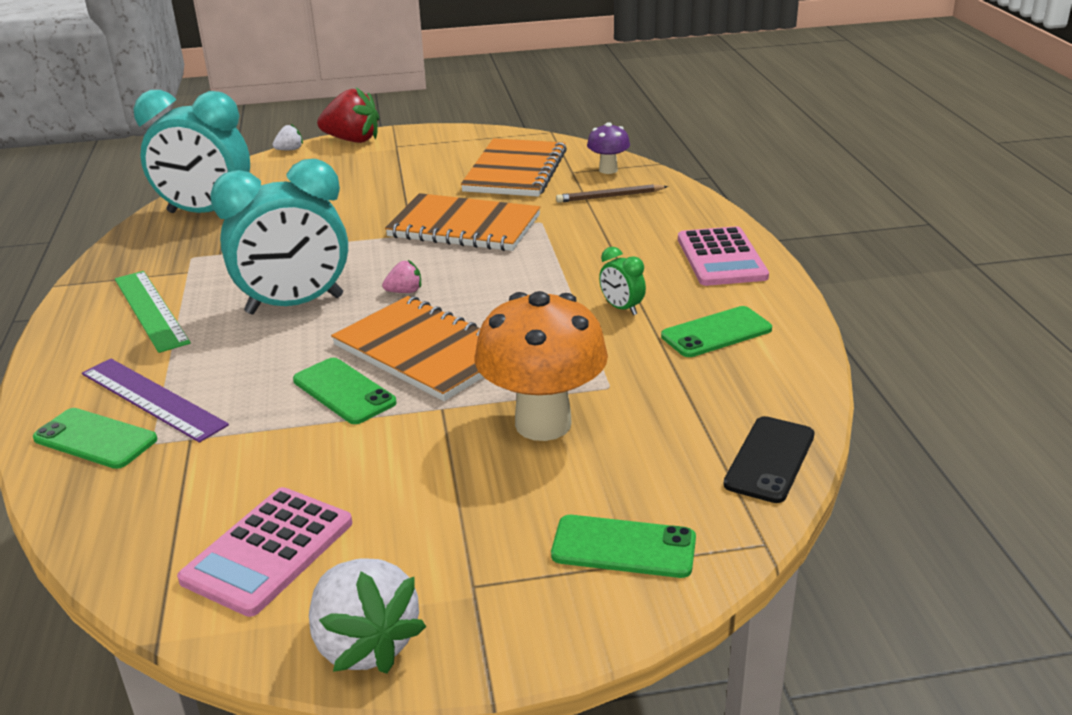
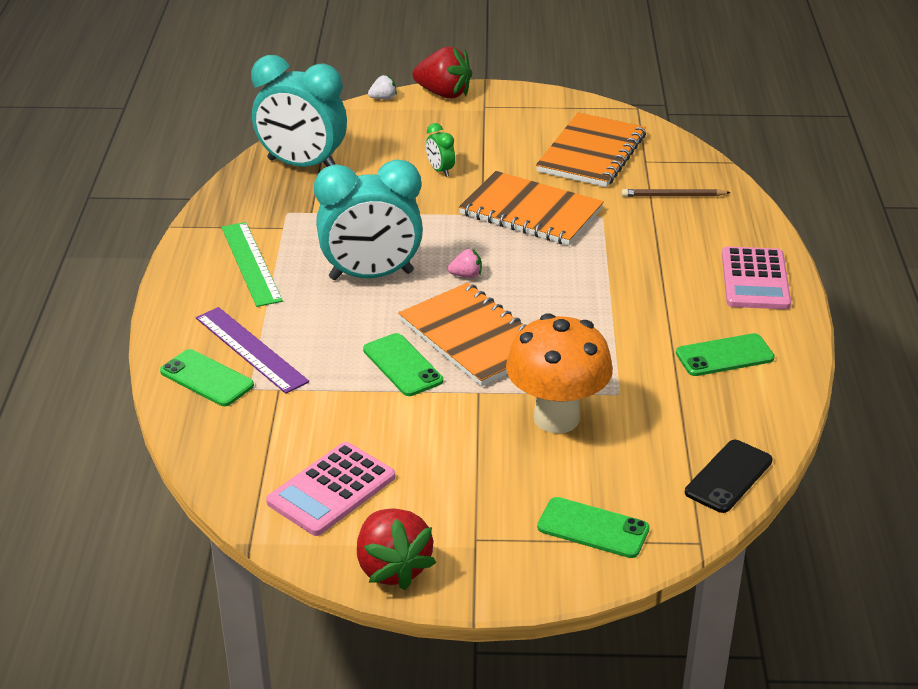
camera: 10 degrees right, 5 degrees up
(365, 644) = (392, 568): white strawberry -> red strawberry
(608, 170) = (680, 164): purple mushroom -> none
(621, 308) = (650, 319): green clock -> green clock (440, 170)

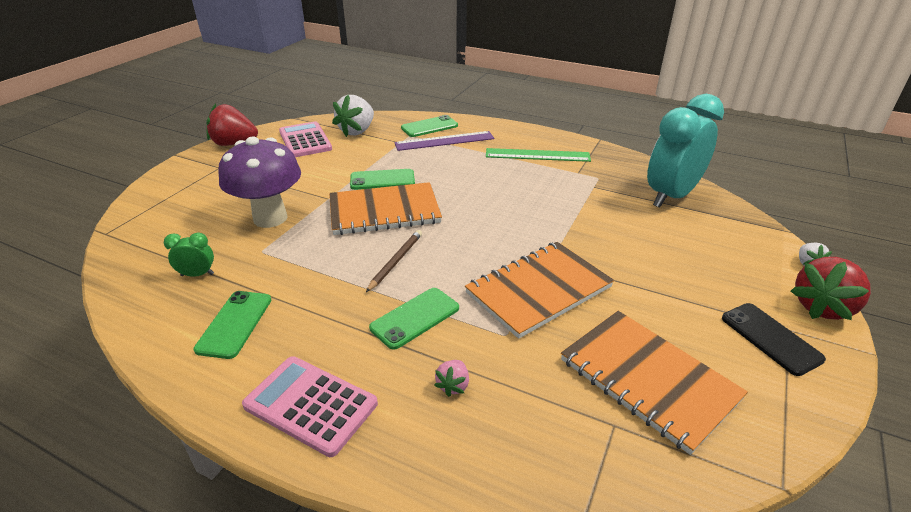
camera: 115 degrees right, 0 degrees up
(264, 447) = (357, 131): none -> white strawberry
(371, 276) = (492, 191): turquoise clock -> none
(440, 170) = (640, 259): green clock -> green clock (197, 274)
(466, 275) = (462, 228): pink strawberry -> pink strawberry (453, 385)
(556, 418) = (270, 218): orange mushroom -> purple mushroom
(593, 528) = (172, 201): green phone -> green phone (415, 318)
(673, 196) = (517, 413): brown pencil -> brown pencil (395, 261)
(728, 476) = (128, 267): black phone -> black phone (770, 338)

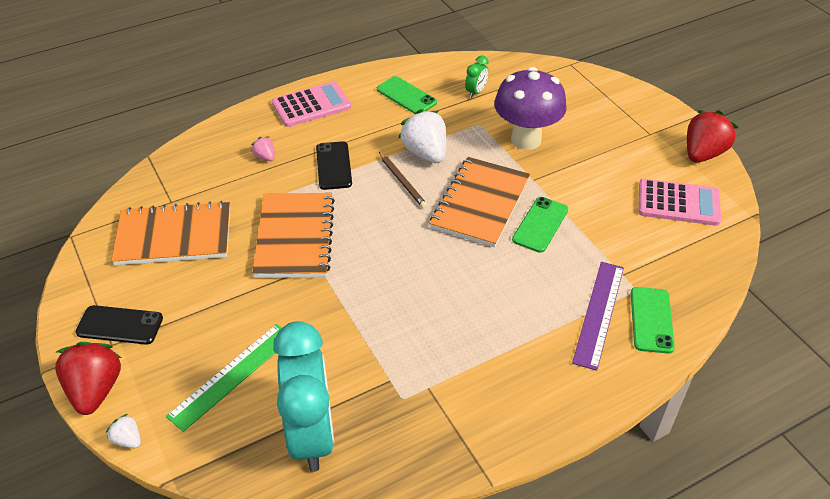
camera: 125 degrees right, 10 degrees up
(357, 131) = (679, 251): white strawberry -> white strawberry (425, 153)
(415, 318) = (333, 166): green phone -> black phone
(537, 155) = (497, 378): green ruler -> green ruler (232, 375)

